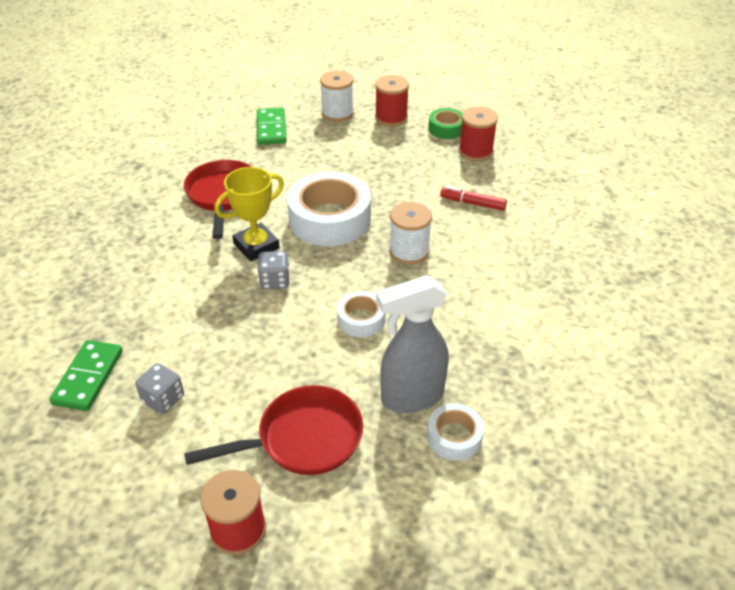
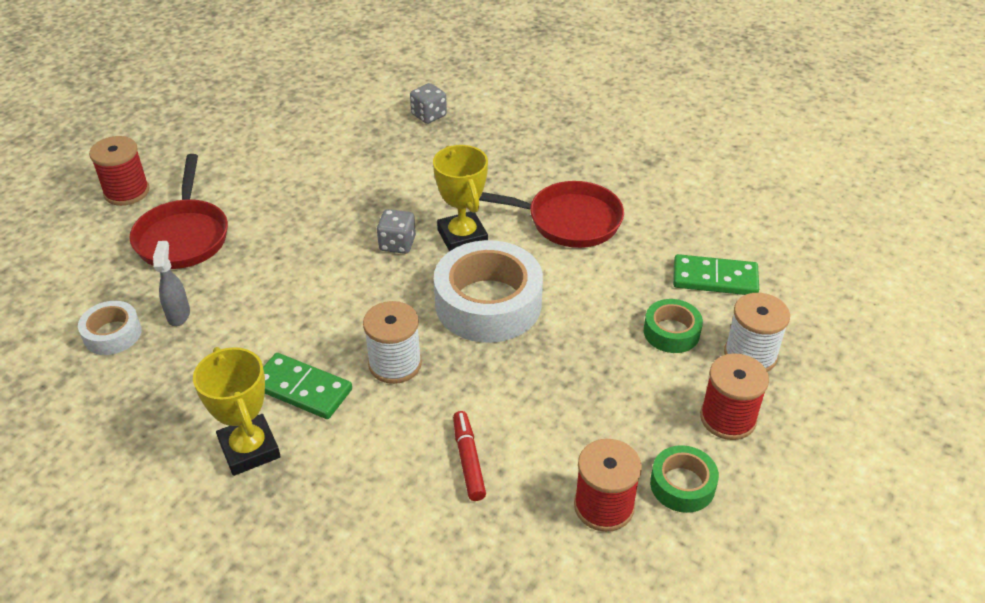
camera: 105 degrees right, 0 degrees up
(88, 377) = (331, 126): green domino -> green domino (302, 389)
(163, 399) = (281, 163): grey dice -> grey dice (429, 115)
(329, 141) = (671, 332): none -> green tape
(361, 319) = (304, 299): white tape -> none
(411, 397) = (178, 315): grey spray bottle -> grey spray bottle, size x0.51
(472, 203) = (468, 460): red marker -> red marker turned 45 degrees counterclockwise
(521, 303) = (249, 449): none -> yellow trophy

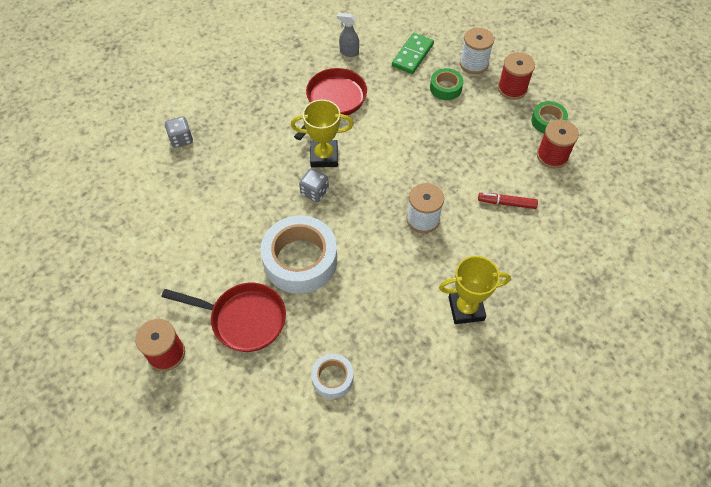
camera: 70 degrees left, 15 degrees up
(178, 315) = (329, 333): grey spray bottle -> grey spray bottle (349, 52)
(302, 389) = (426, 271): green domino -> none
(488, 303) = (390, 160): white tape -> white tape (300, 260)

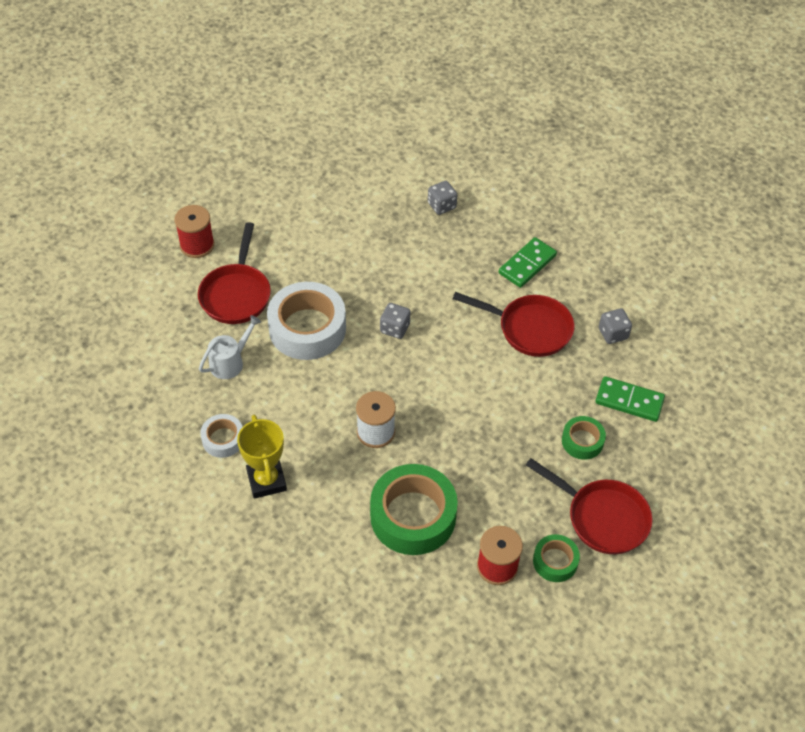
camera: 80 degrees right, 5 degrees down
(266, 91) = (527, 264): none -> green domino
(324, 156) = (445, 330): yellow trophy -> none
(328, 330) = (230, 362): none -> white watering can
(332, 378) = (180, 372): white tape -> white tape (223, 439)
(349, 52) = (613, 334): grey spray bottle -> grey dice
(473, 64) = (635, 471): white spool -> none
(506, 203) = (413, 516): red marker -> green tape
(512, 89) = (602, 518): red spool -> red pan

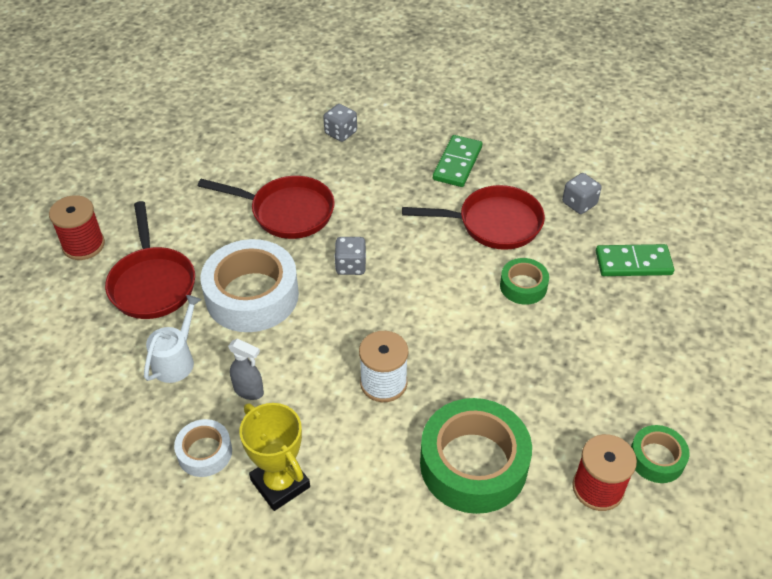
camera: 20 degrees left, 5 degrees down
(273, 404) = (249, 391): none -> grey spray bottle
(582, 441) = (610, 319): green tape -> green tape (523, 286)
(602, 518) = (677, 392): red pan -> red pan (287, 212)

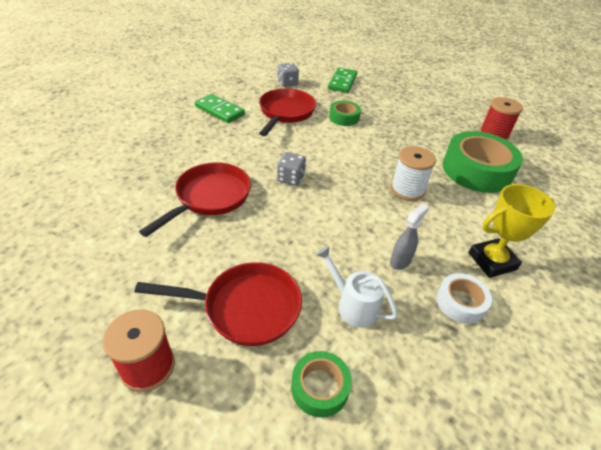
camera: 75 degrees left, 5 degrees down
(252, 295) = (296, 238): white tape -> none
(341, 133) = (139, 149): grey dice -> none
(656, 458) = (475, 114): green tape -> green tape (320, 387)

